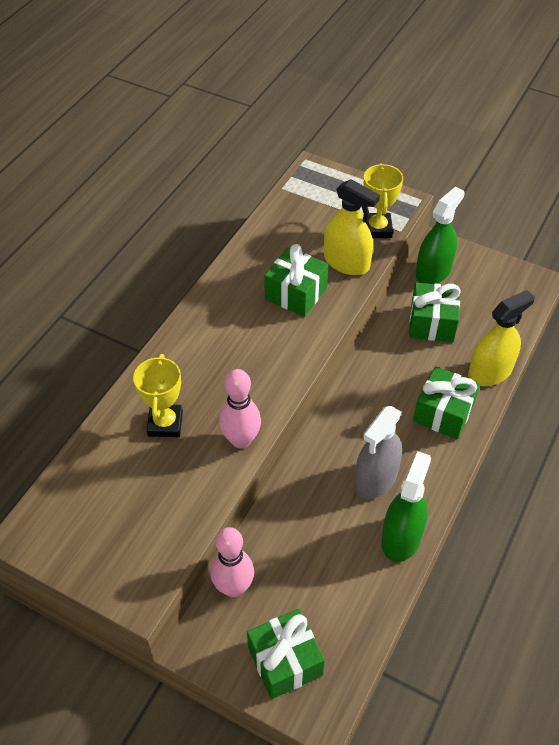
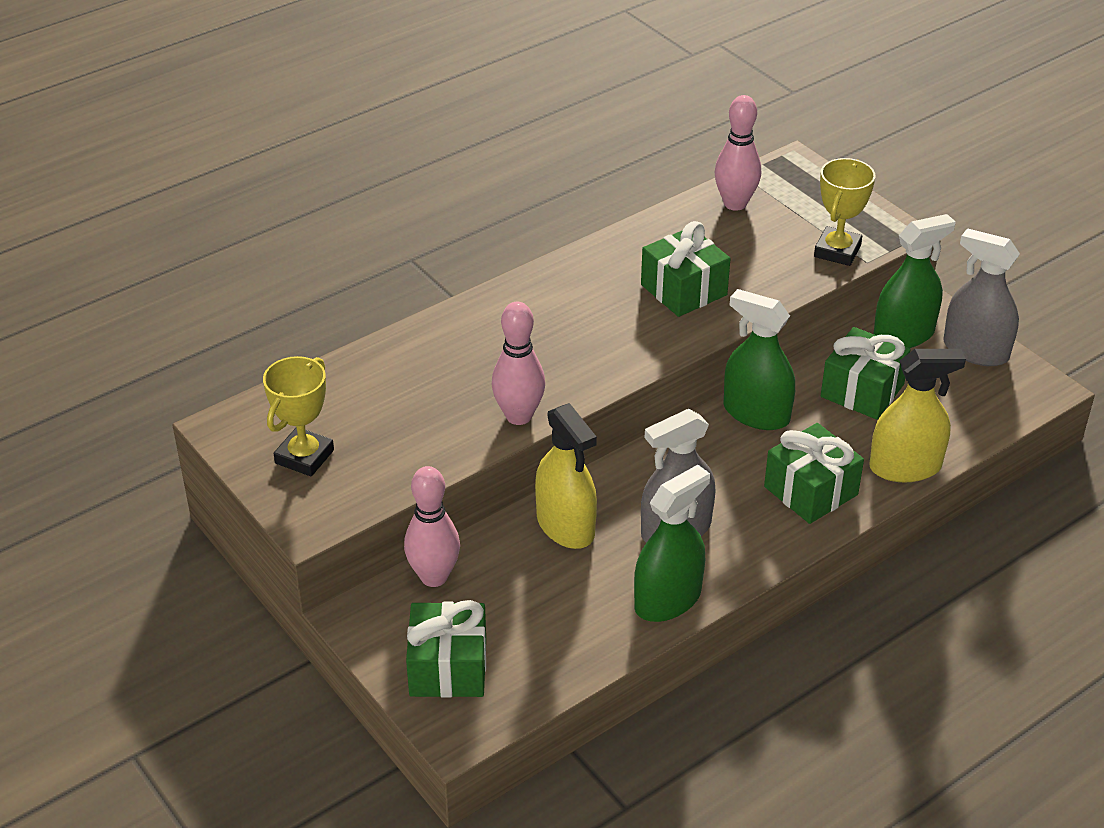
camera: 25 degrees right, 10 degrees down
(165, 423) = (441, 372): yellow trophy -> yellow trophy (304, 457)
(291, 213) = (735, 204): none -> pink bowling pin
(346, 262) = (771, 276): yellow spray bottle -> yellow spray bottle (565, 526)
(376, 365) = (756, 413): none -> green spray bottle
(482, 268) = (975, 351): none -> grey spray bottle

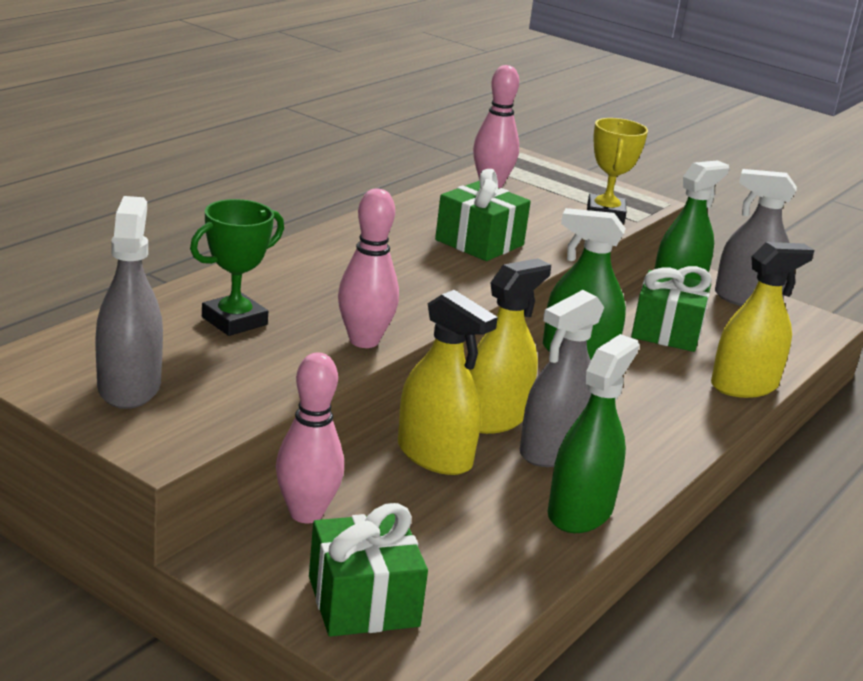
camera: 20 degrees left, 15 degrees down
(304, 457) = (129, 387): yellow trophy -> grey spray bottle
(414, 385) = (234, 321): none -> green trophy
(638, 487) = (494, 418): none -> yellow spray bottle
(811, 491) = (668, 409): green gift -> none

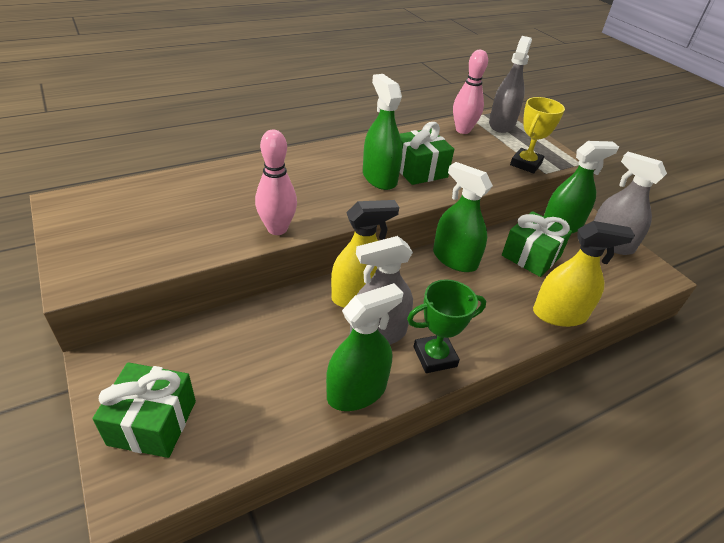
camera: 25 degrees right, 15 degrees up
(129, 387) = (106, 231): grey spray bottle -> grey spray bottle (501, 124)
(234, 321) = (212, 197): green trophy -> green trophy (435, 356)
(306, 513) = (179, 339): pink bowling pin -> none
(434, 455) = (295, 316): yellow spray bottle -> none
(437, 260) = (379, 178): none -> green spray bottle

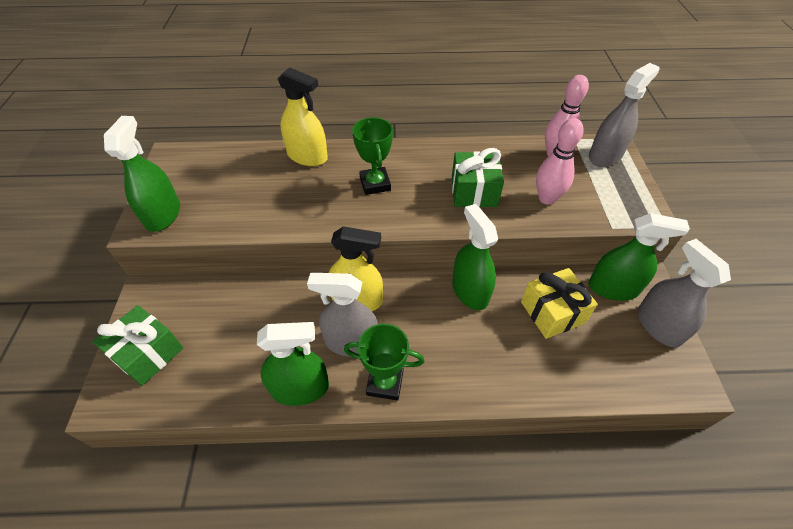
camera: 30 degrees right, 10 degrees up
(277, 229) = (304, 221): pink bowling pin -> pink bowling pin (547, 198)
(324, 182) = (375, 184): none -> green trophy
(379, 178) = (428, 191): green spray bottle -> green spray bottle (163, 215)
(525, 164) = (596, 211): yellow trophy -> none
(531, 256) = (552, 312): green gift -> yellow gift
(559, 314) = (537, 386): yellow spray bottle -> yellow spray bottle (307, 156)

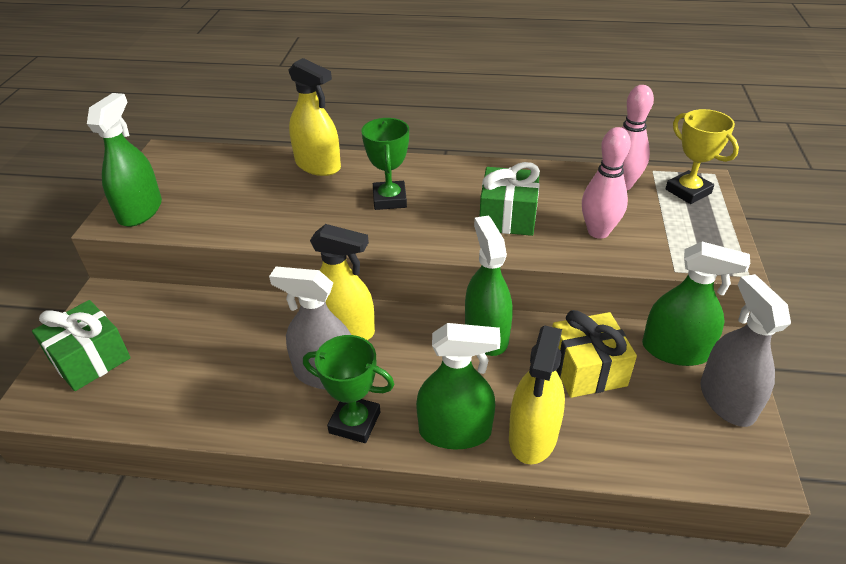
camera: 10 degrees right, 10 degrees down
(300, 388) = (252, 416): green spray bottle -> green spray bottle (455, 431)
(525, 375) = (533, 435): none -> yellow spray bottle
(605, 156) = (688, 191): grey spray bottle -> yellow trophy

